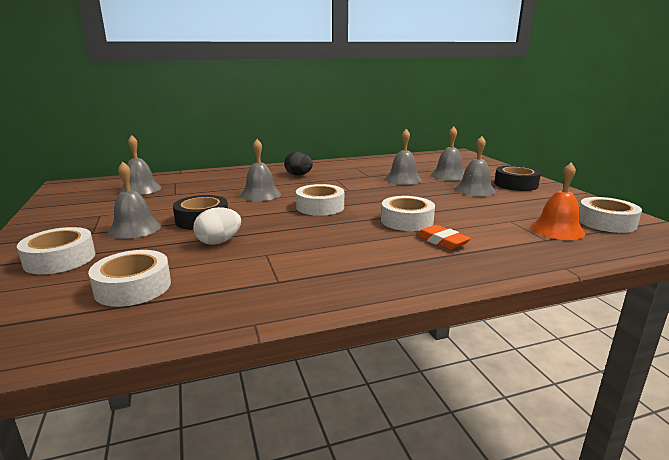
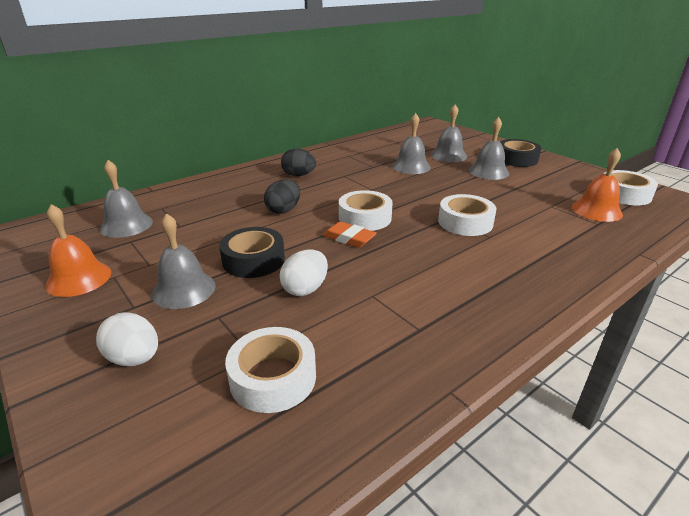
camera: 20 degrees left, 10 degrees up
(60, 259) = (134, 358): white tape -> white egg
(77, 213) = (79, 278): none -> orange bell
(260, 194) = (283, 210): grey bell -> black egg
(442, 241) = (519, 243): orange eraser -> orange eraser (349, 238)

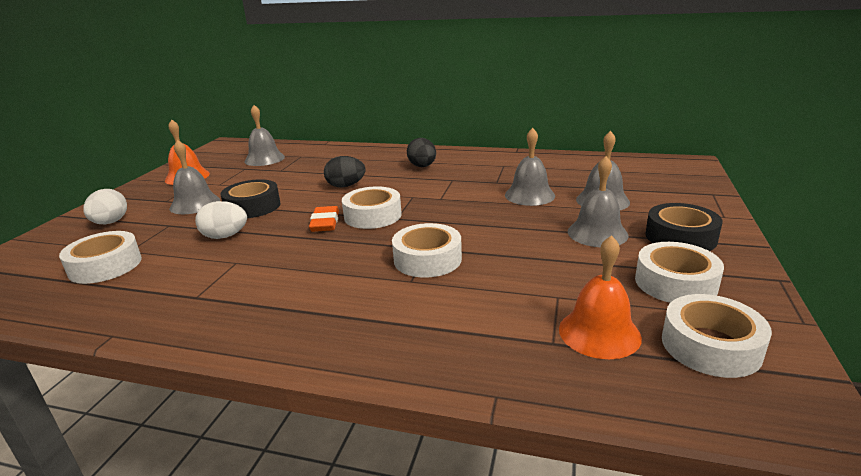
camera: 55 degrees right, 5 degrees down
(562, 178) = (675, 283): none -> white tape

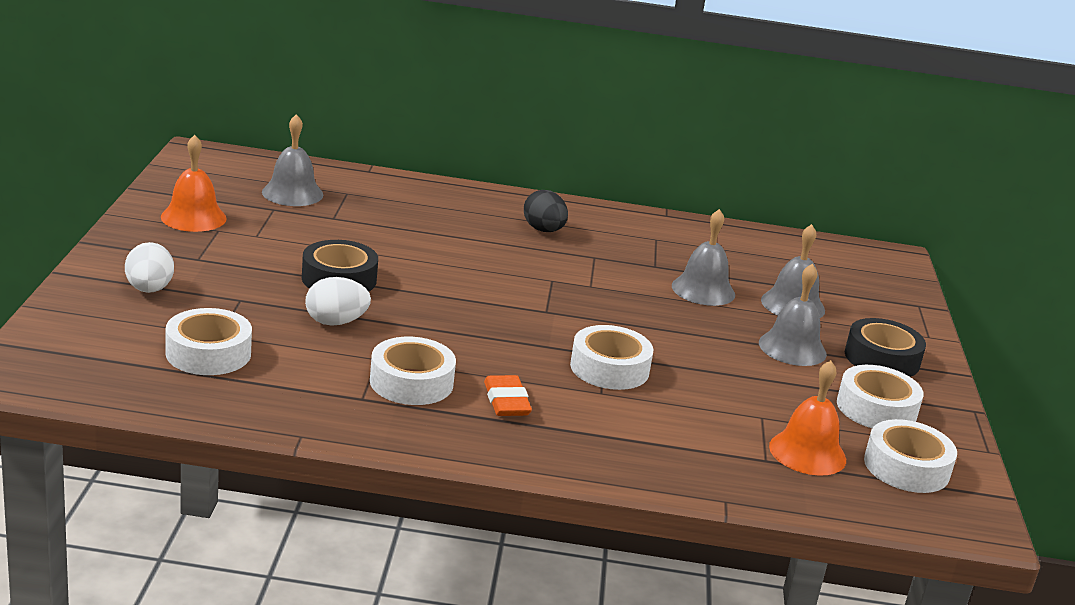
camera: 15 degrees left, 0 degrees up
(195, 204) = (249, 268): grey bell -> none
(325, 223) = (457, 311): orange eraser -> orange eraser (506, 401)
(346, 186) = (451, 255): black egg -> none
(372, 215) = (514, 305): white tape -> white tape (411, 382)

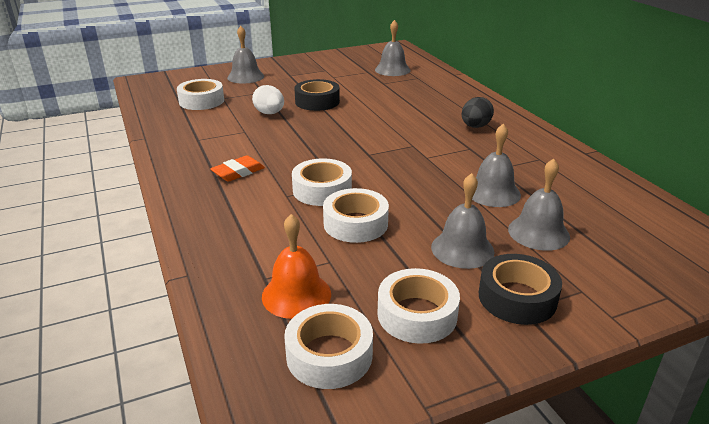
camera: 65 degrees right, 5 degrees up
(149, 290) = (245, 77): white egg -> grey bell
(193, 217) = (329, 63): orange bell -> none
(411, 382) = (229, 145): white tape -> white tape (355, 223)

